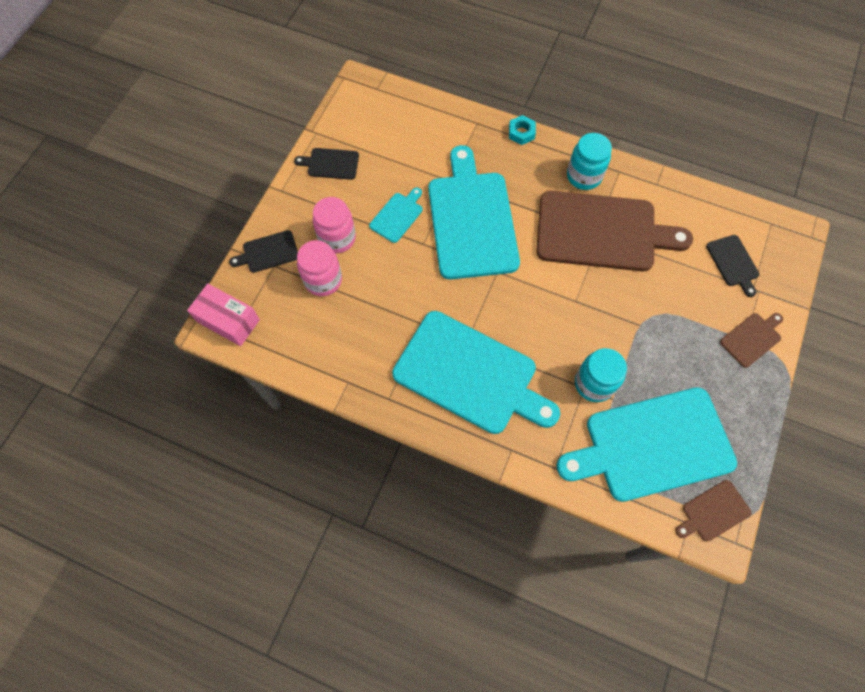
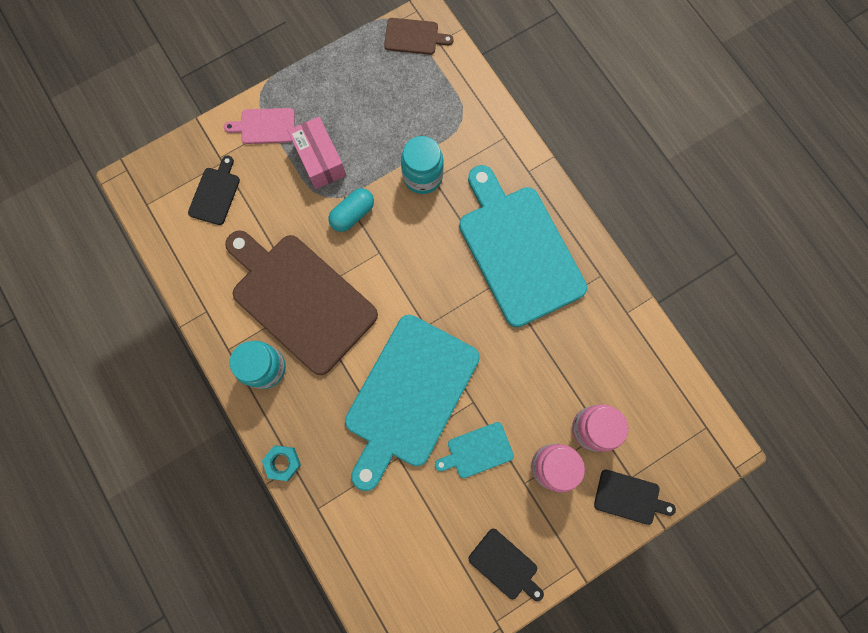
camera: 145 degrees left, 10 degrees up
(228, 320) = (705, 446): pink box -> pink box (320, 160)
(620, 316) = (352, 214): none -> turquoise capsule
(652, 445) = (417, 105): turquoise cutting board -> none
(752, 338) = (265, 126): brown cutting board -> pink cutting board

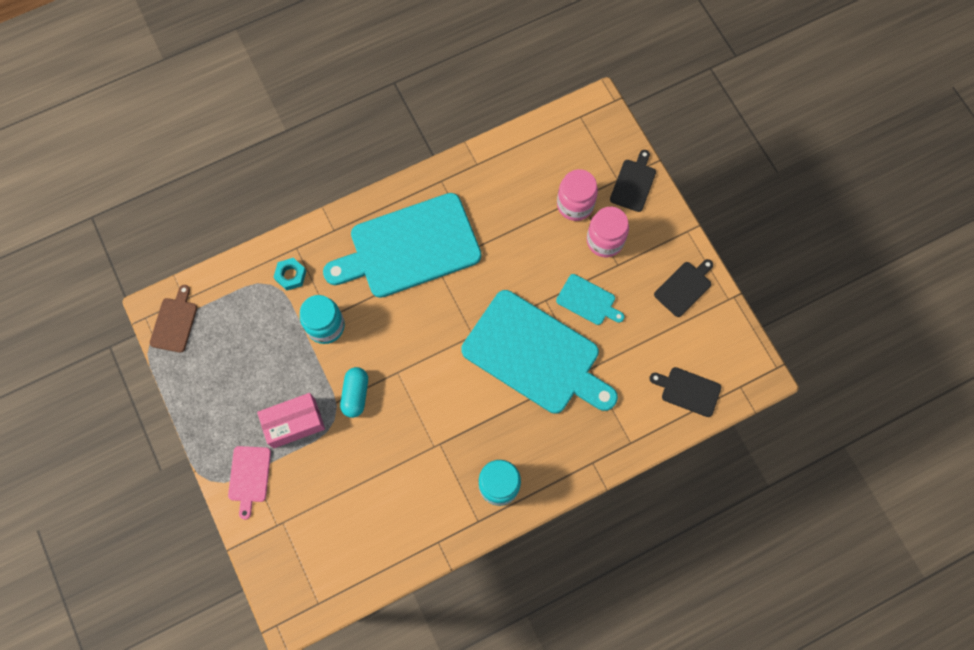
camera: 85 degrees left, 5 degrees down
(215, 193) = (316, 530): black cutting board -> black cutting board (688, 391)
(282, 462) = (588, 472): turquoise nut -> turquoise nut (291, 275)
(300, 299) = (435, 449): brown cutting board -> none
(352, 214) = (355, 394): turquoise capsule -> turquoise capsule turned 45 degrees clockwise
(477, 451) = (588, 301): turquoise cutting board -> turquoise cutting board turned 45 degrees counterclockwise

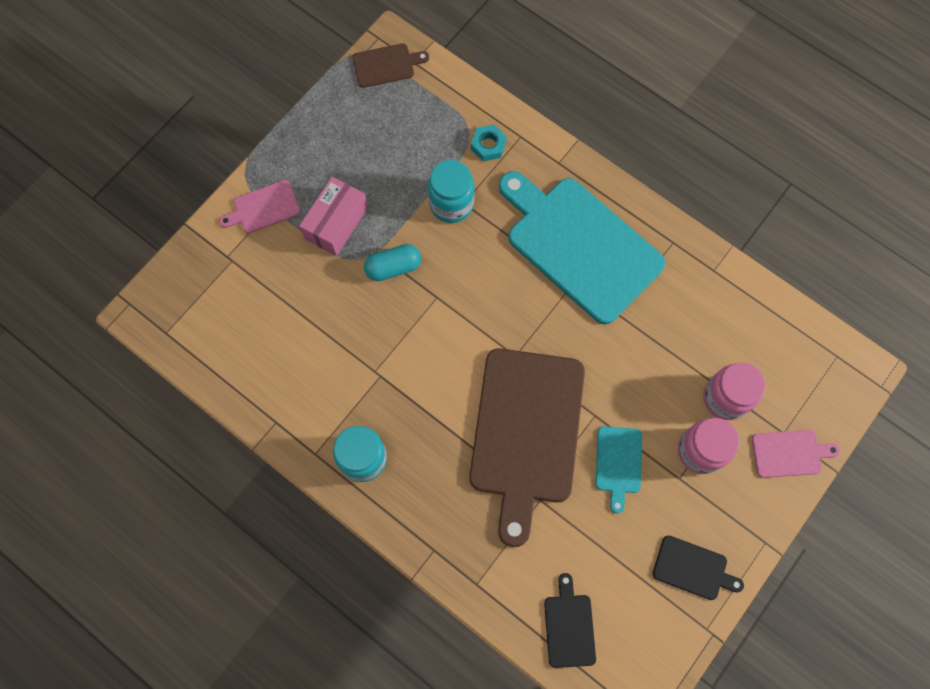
camera: 65 degrees right, 0 degrees up
(294, 423) = (336, 223): pink box -> pink box turned 75 degrees clockwise
(535, 355) = (526, 432): turquoise cutting board -> brown cutting board
(633, 183) = (789, 453): black cutting board -> pink cutting board

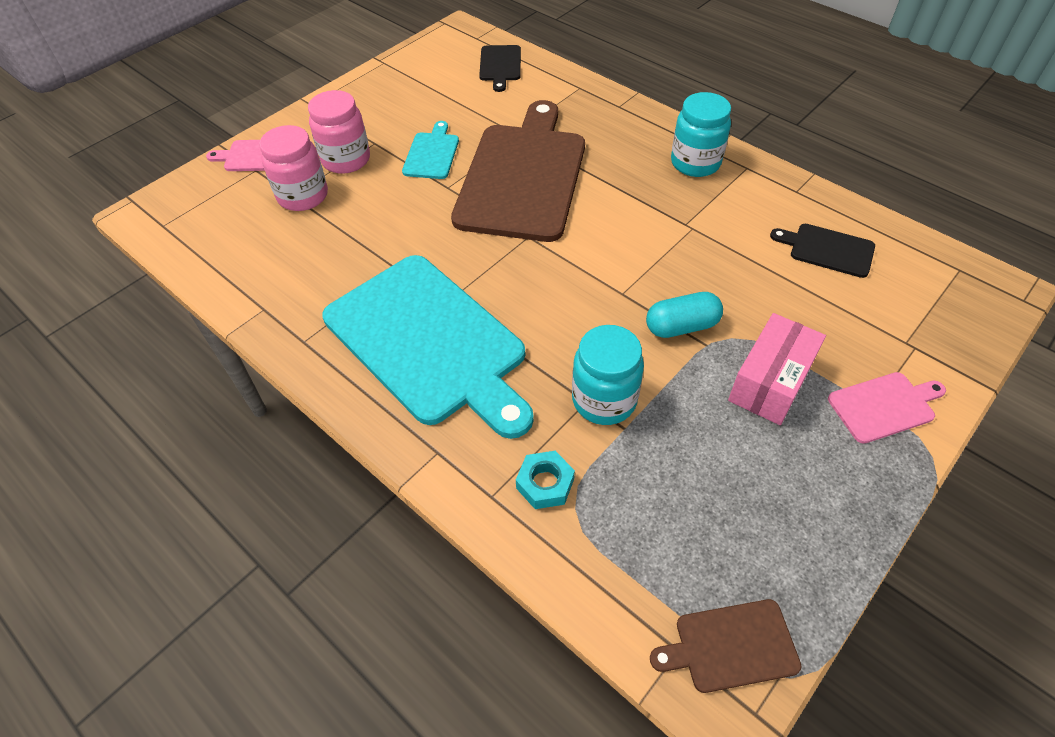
camera: 175 degrees left, 20 degrees down
(693, 569) = (383, 91): black cutting board -> black cutting board (828, 249)

